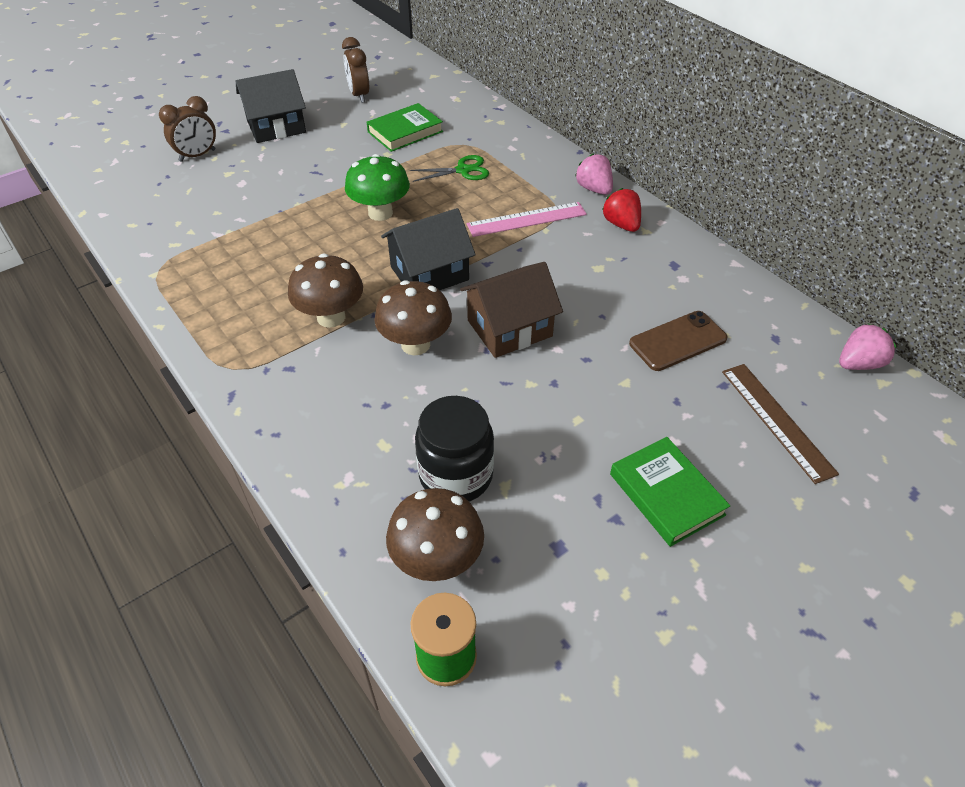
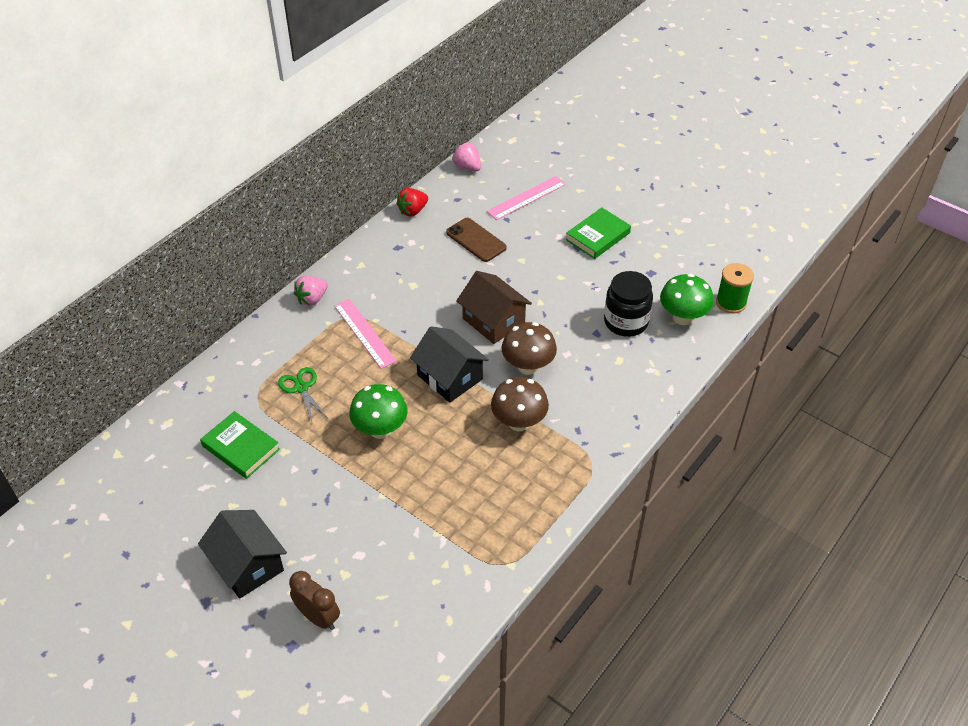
camera: 105 degrees left, 0 degrees up
(359, 95) = (169, 509): brown clock -> none
(437, 560) = (683, 317): brown mushroom -> green mushroom
(621, 224) = (357, 278): red strawberry -> red strawberry (413, 211)
(777, 420) = (526, 198): brown ruler -> pink ruler

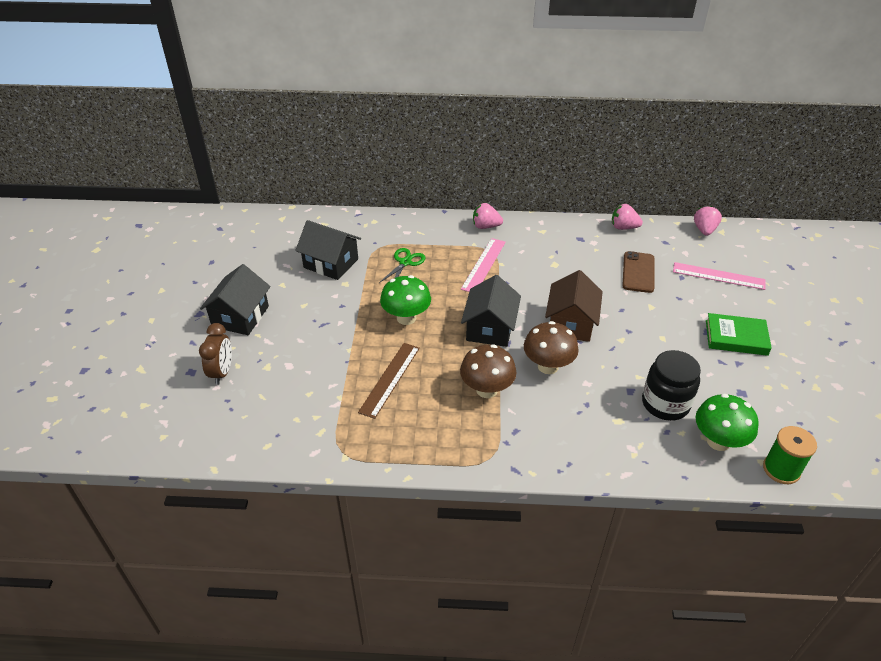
camera: 55 degrees right, 5 degrees down
(241, 448) = (331, 263): green book -> black house
(413, 211) = (623, 227): red strawberry -> pink strawberry
(447, 484) = (390, 379): none -> brown ruler

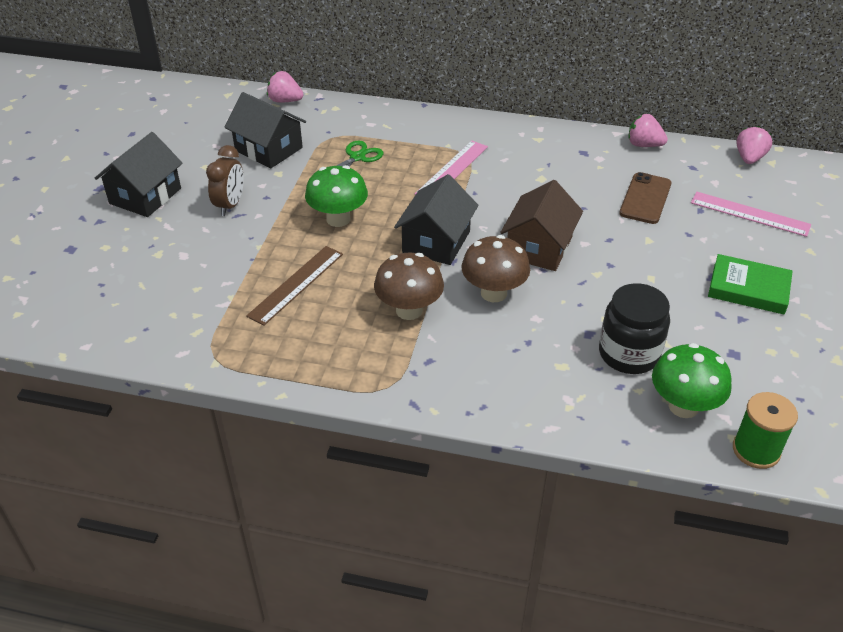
camera: 10 degrees right, 0 degrees up
(222, 372) = (105, 254): brown clock -> brown clock (230, 205)
(485, 226) = (469, 127): pink strawberry -> pink strawberry (285, 101)

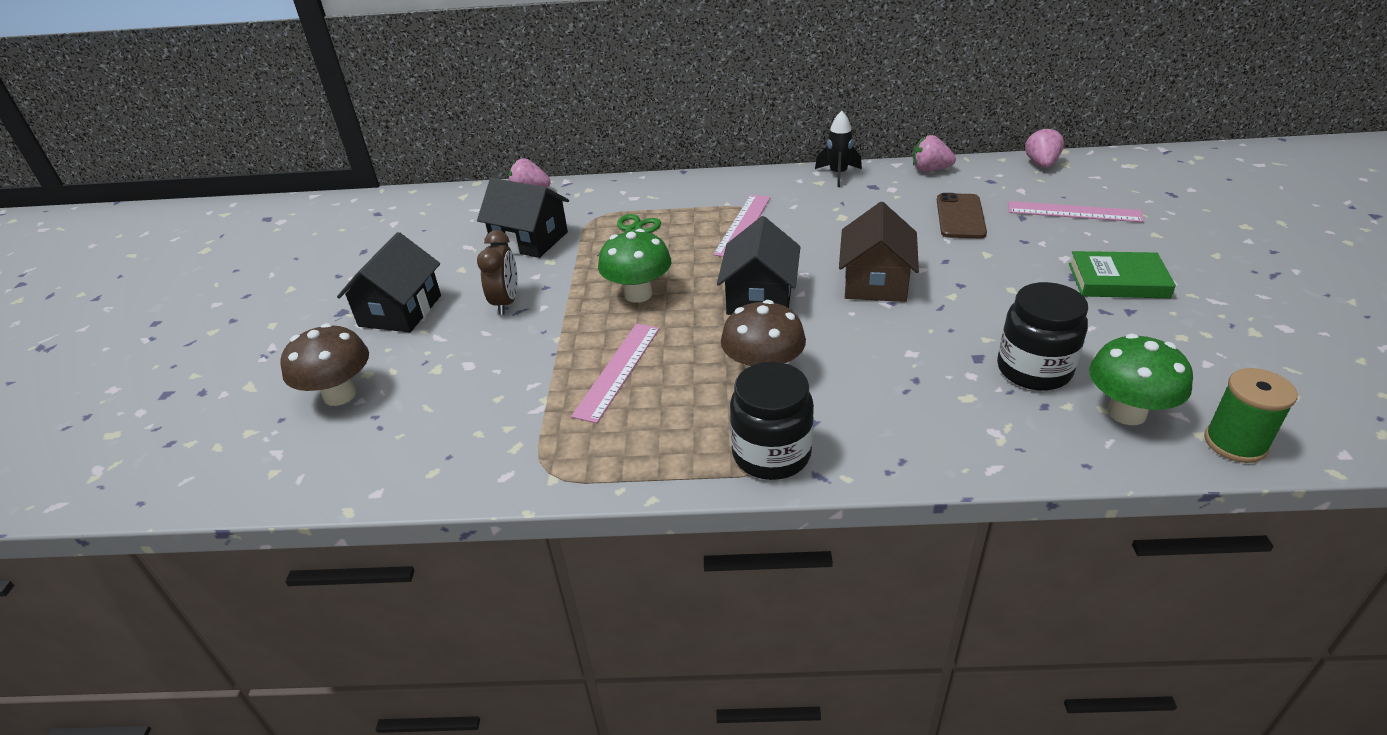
camera: 10 degrees left, 5 degrees down
(296, 284) = (618, 370): brown ruler -> pink ruler
(385, 379) = (771, 454): none -> black jar
(493, 293) = (850, 336): brown mushroom -> brown mushroom (340, 395)
(558, 134) = (838, 174): none -> black rocket

